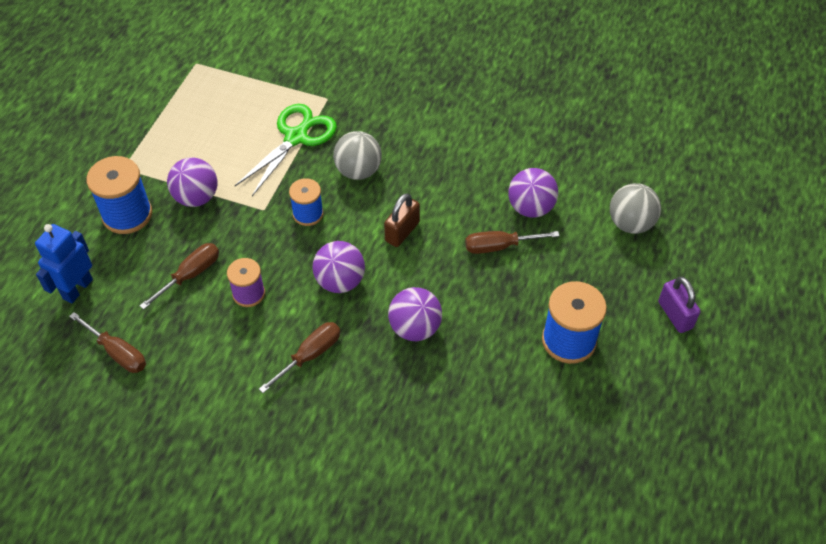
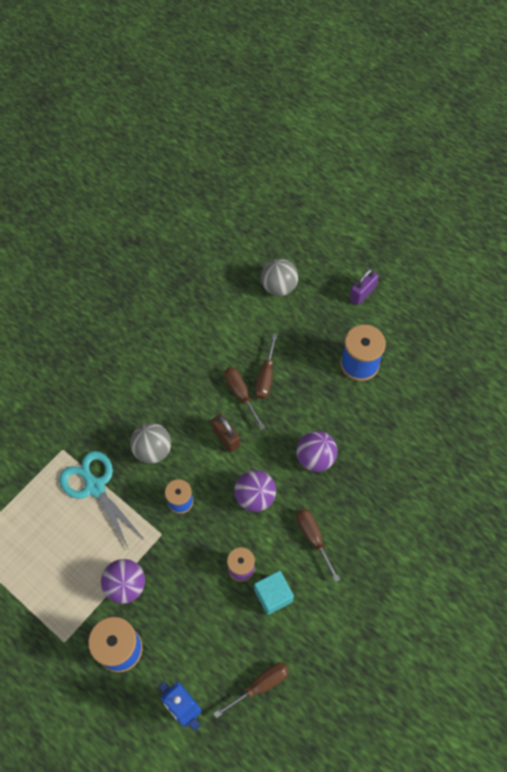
camera: 70 degrees left, 10 degrees up
(190, 275) = (205, 609): brown screwdriver -> brown screwdriver (241, 394)
(225, 334) = (273, 595): none -> turquoise cube
(296, 137) = (94, 486): green scissors -> turquoise scissors
(530, 208) = (239, 343): purple ball -> none
(675, 315) = (362, 293): purple padlock -> purple padlock turned 45 degrees counterclockwise

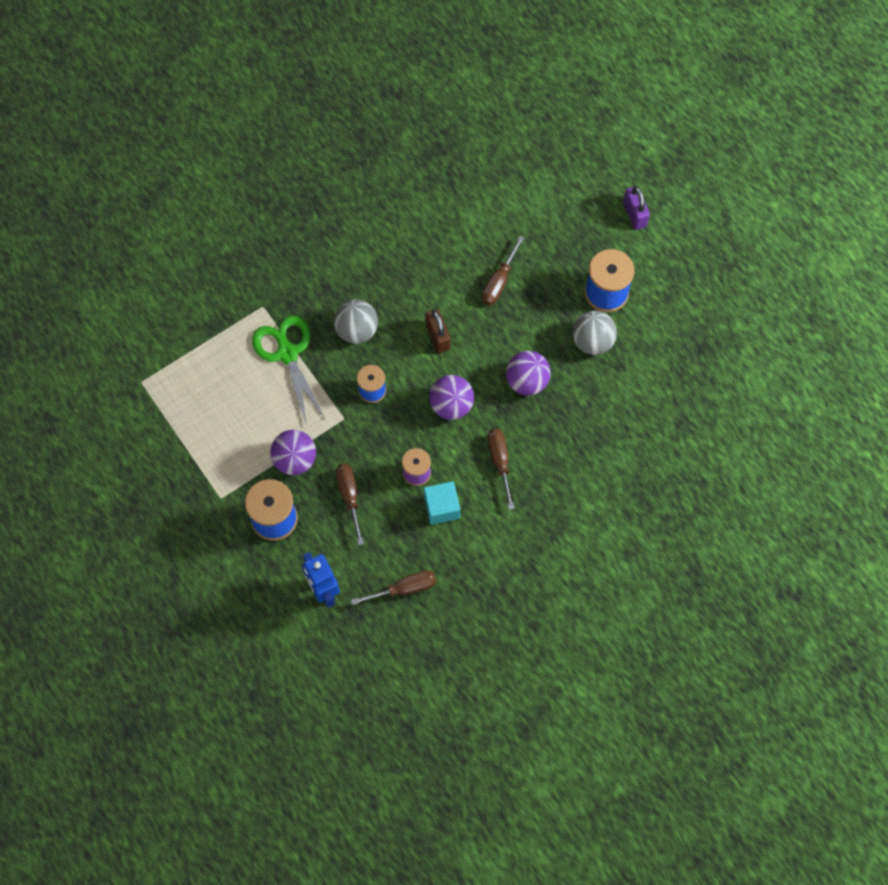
camera: 15 degrees right, 5 degrees up
(94, 486) = (287, 353): turquoise scissors -> green scissors
(241, 394) = (466, 294): brown screwdriver -> brown screwdriver (349, 497)
(279, 287) = (543, 184): grey ball -> grey ball (592, 341)
(362, 293) = (634, 214): purple padlock -> purple padlock turned 75 degrees counterclockwise

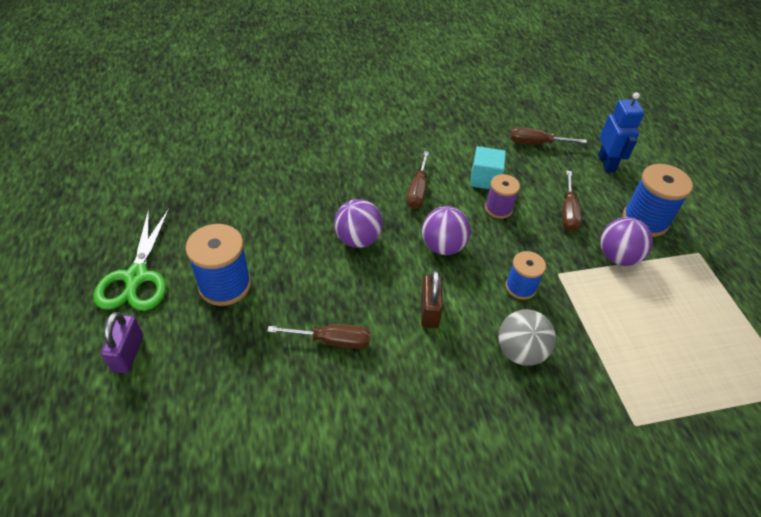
camera: 160 degrees left, 20 degrees down
(287, 353) = (610, 358): green scissors -> green scissors (136, 277)
(499, 281) = (332, 341): brown screwdriver -> brown screwdriver turned 45 degrees clockwise
(592, 341) = (272, 248): grey ball -> none

